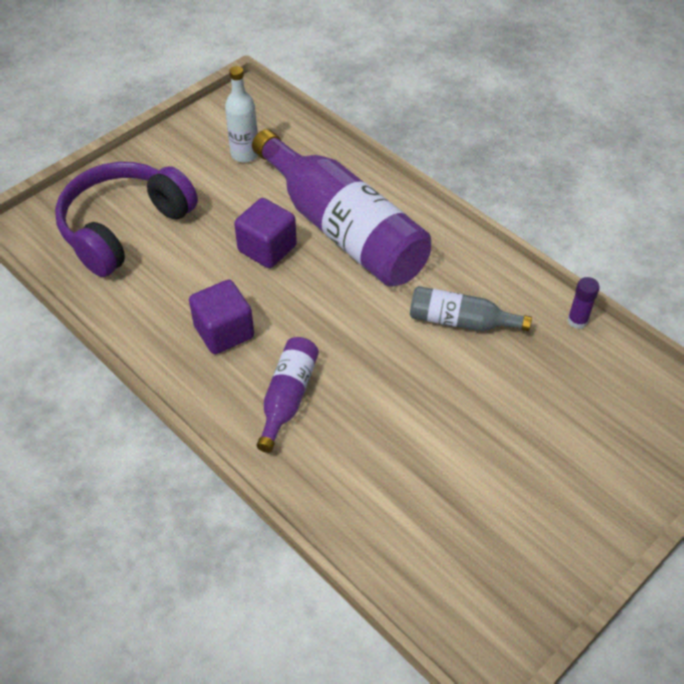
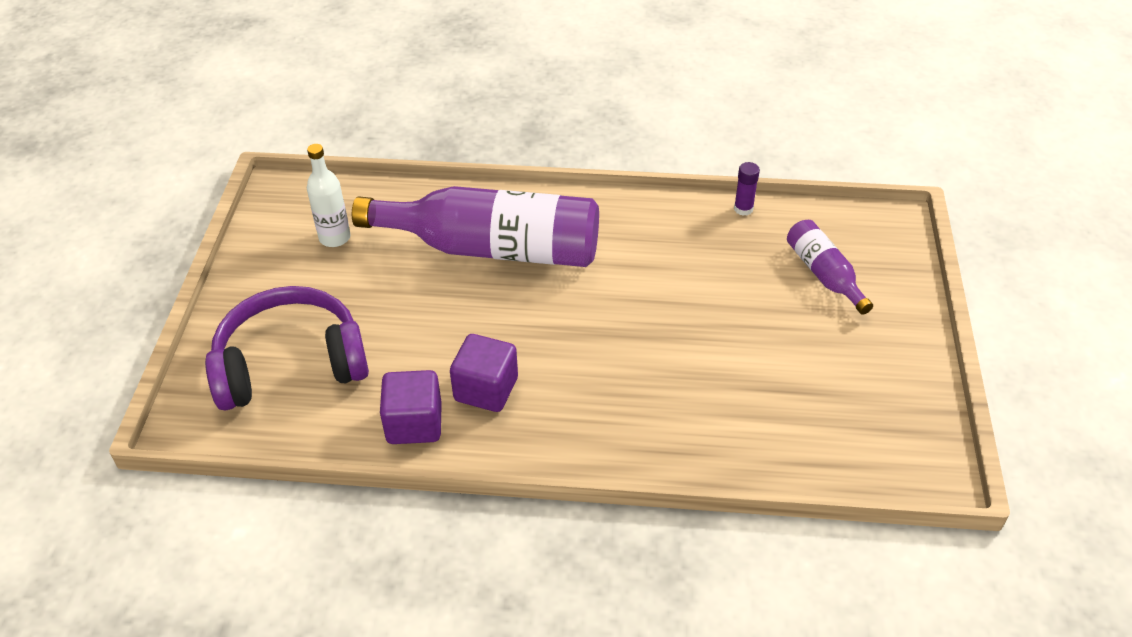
camera: 40 degrees left, 5 degrees down
(124, 228) = (291, 364): purple headphones -> purple headphones turned 75 degrees clockwise
(267, 248) = (446, 301): purple cube -> purple cube (414, 424)
(288, 397) = (598, 403): purple bottle -> purple bottle (824, 274)
(460, 321) = (663, 261): grey bottle -> none

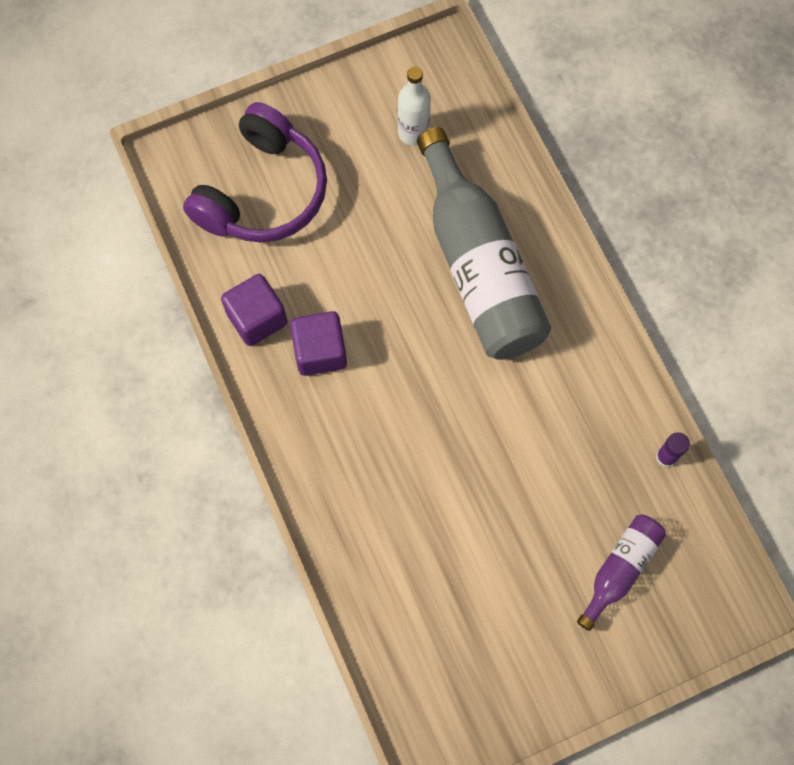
camera: 60 degrees right, 25 degrees up
(291, 364) = (262, 192): purple headphones -> purple headphones turned 75 degrees clockwise
(493, 248) = (478, 266): purple bottle -> grey bottle

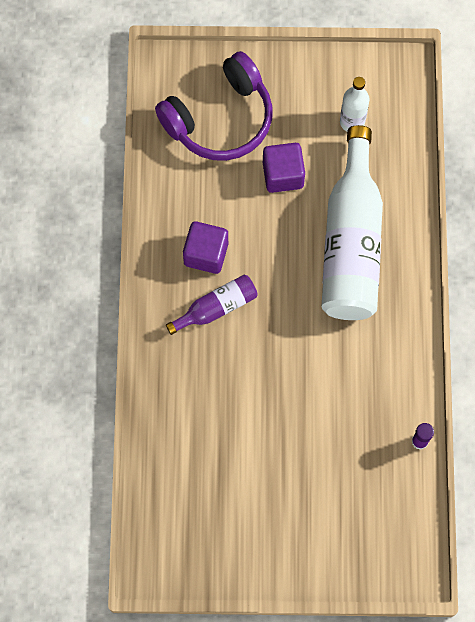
camera: 25 degrees right, 0 degrees up
(257, 318) = (172, 210): purple cube -> purple cube (283, 175)
(478, 266) = (351, 242): grey bottle -> white bottle
(620, 569) = (345, 504): purple bottle -> purple bottle (216, 308)

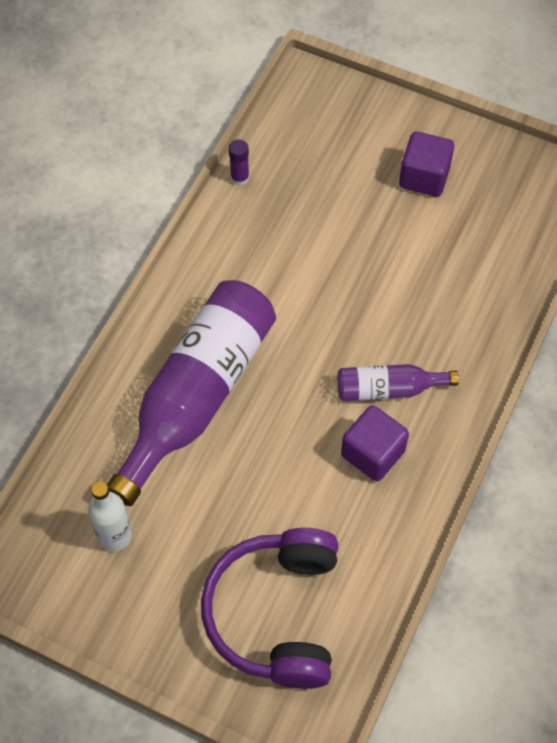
camera: 155 degrees left, 10 degrees down
(220, 119) = (276, 614): purple headphones -> purple headphones turned 75 degrees counterclockwise
(283, 175) = (234, 507): purple cube -> purple cube (424, 177)
(351, 242) = (197, 395): white bottle -> purple bottle

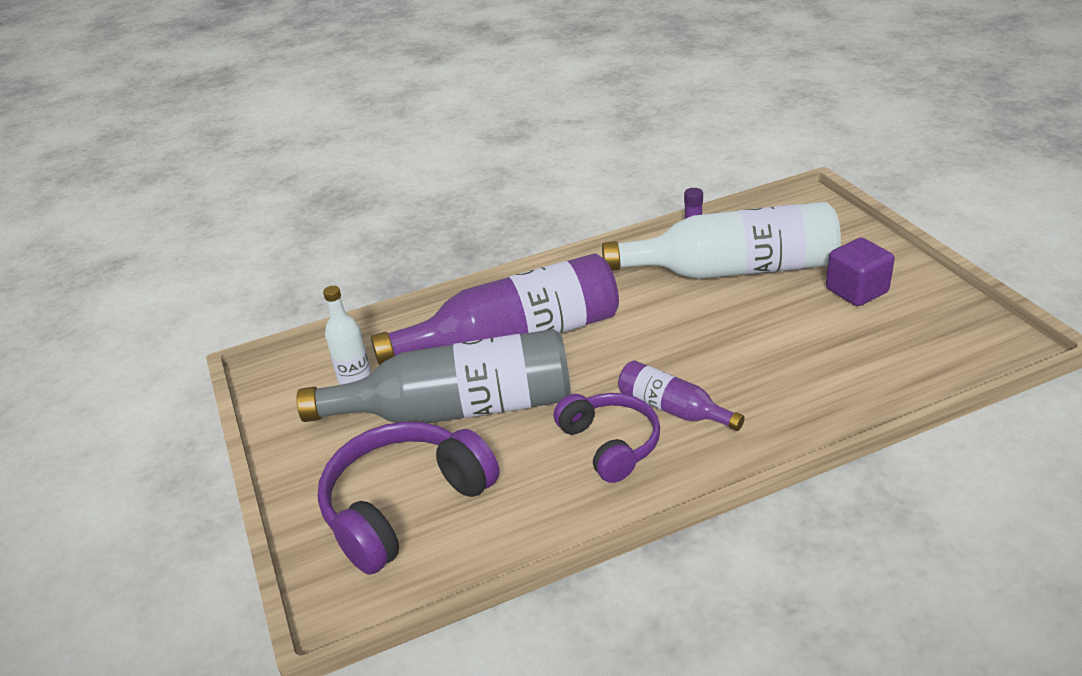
camera: 45 degrees right, 25 degrees down
(224, 499) = (458, 409): none -> grey bottle
(310, 206) = (733, 270): none -> white bottle
(372, 453) = (610, 444): purple cube -> purple headphones

